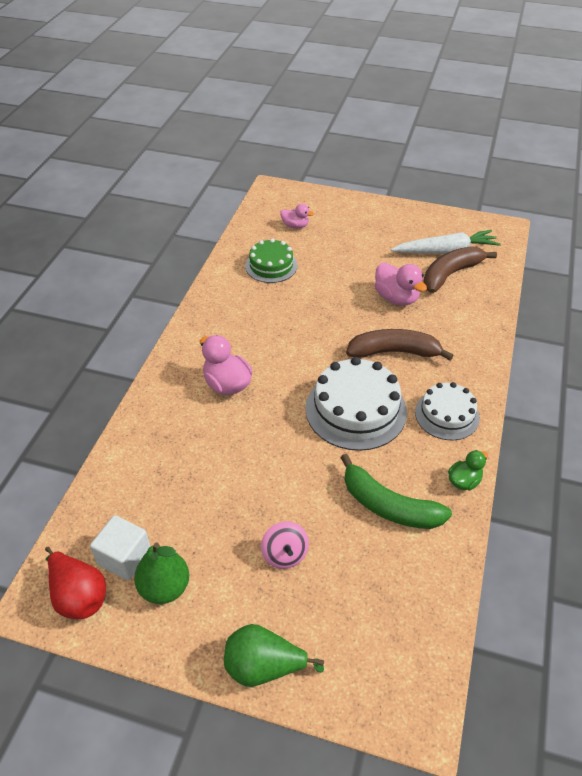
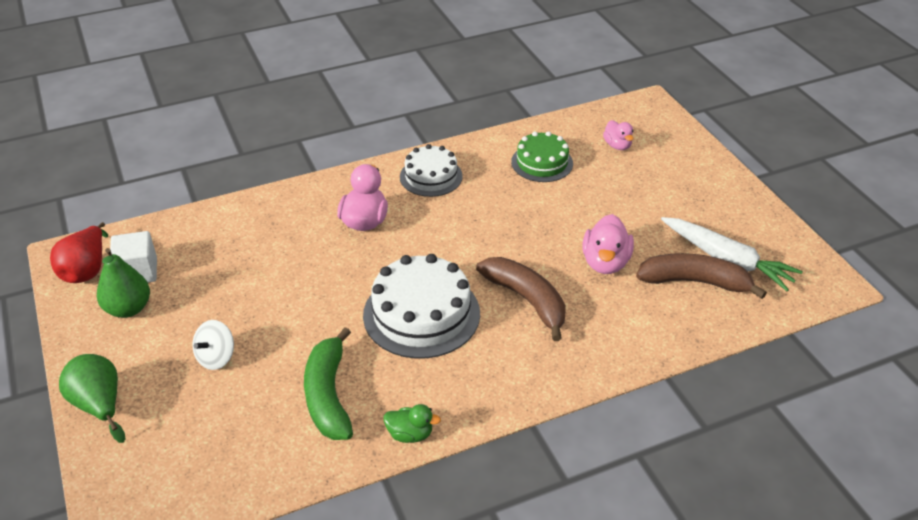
camera: 50 degrees right, 5 degrees down
(285, 554) = (216, 357): pink spinning top -> white spinning top
(447, 415) = (484, 379): white cake -> white cake (431, 176)

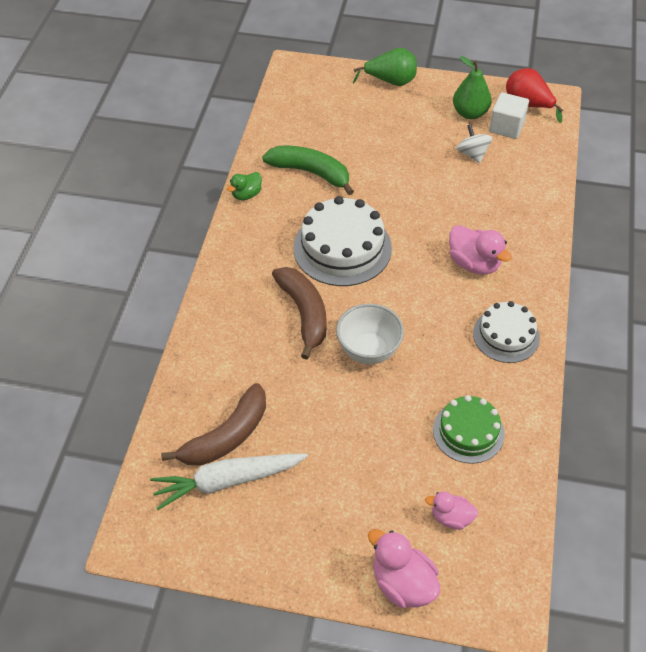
camera: 125 degrees right, 10 degrees up
(216, 357) = (389, 137): white spinning top -> white spinning top (472, 154)
(524, 242) = (368, 351): none -> white bowl
(526, 300) = (304, 313): brown banana -> brown banana turned 105 degrees counterclockwise
(605, 262) = (300, 390): pink duck -> pink duck (403, 583)

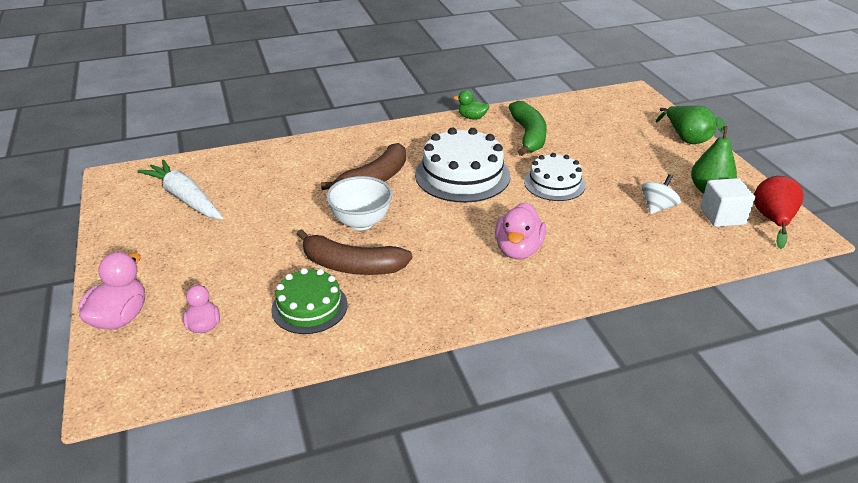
camera: 60 degrees right, 15 degrees down
(226, 436) = (227, 184): brown banana -> brown banana (352, 266)
(506, 335) = (446, 296): white cake -> white cake (554, 183)

